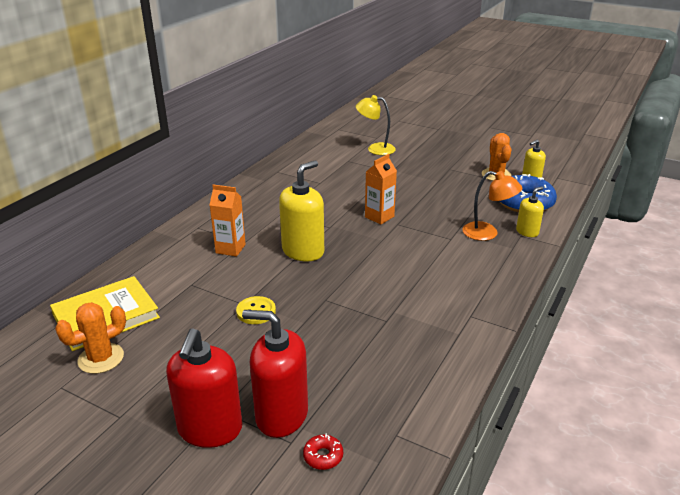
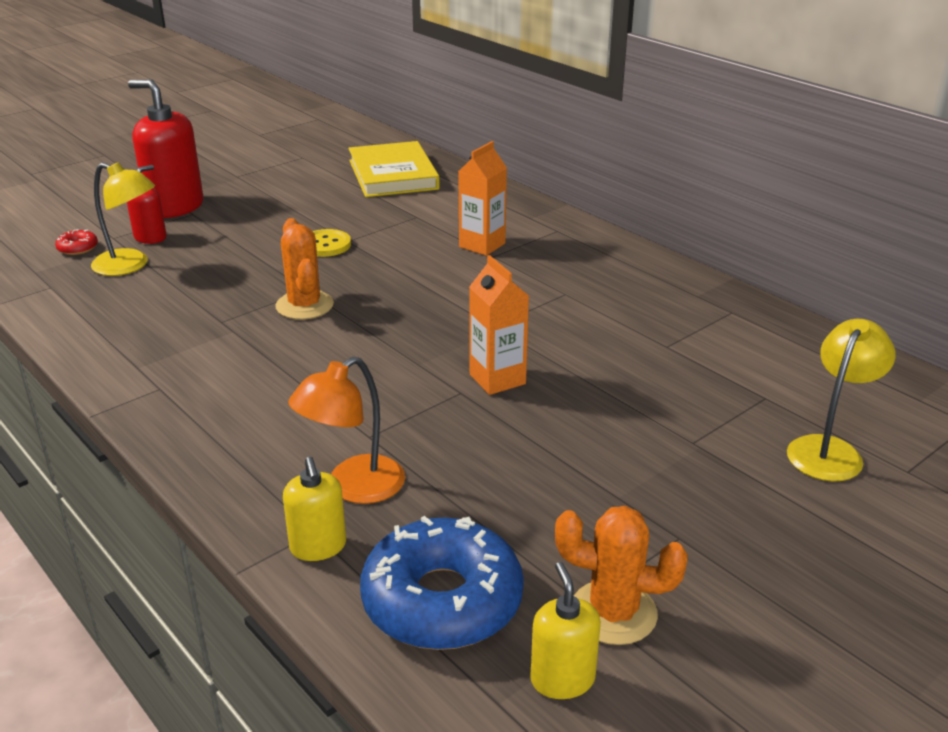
camera: 110 degrees right, 0 degrees up
(101, 358) = (325, 171): orange cactus -> orange cactus (304, 305)
(281, 415) = (150, 237): red soap dispenser -> red soap dispenser, size x0.54
(303, 251) = (436, 293): yellow soap dispenser -> none
(337, 402) = (130, 266): none -> yellow lamp

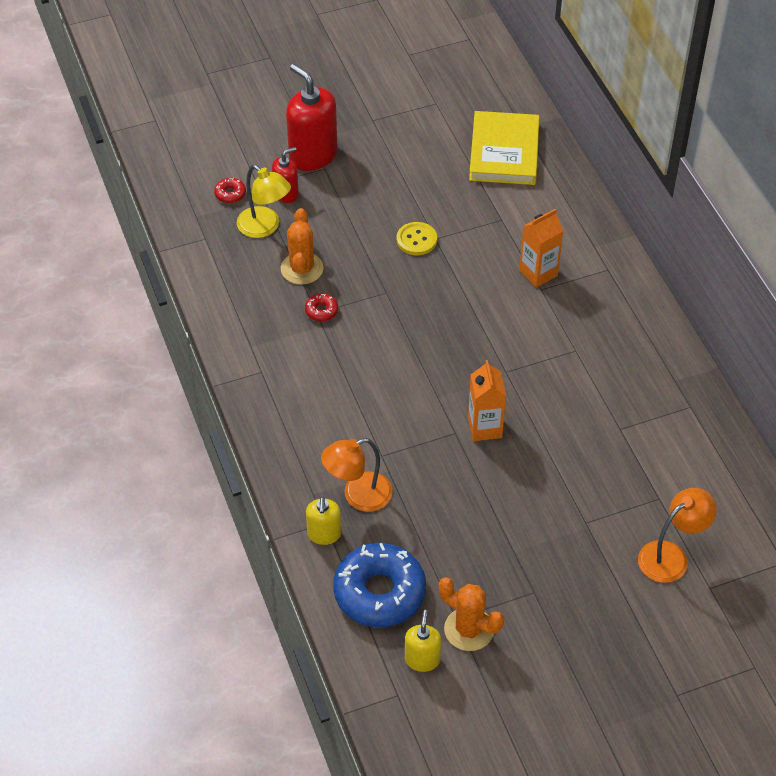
camera: 20 degrees right, 20 degrees up
(228, 318) = (321, 311): none -> red donut
(304, 305) = (379, 311): orange cactus -> orange cactus (302, 269)
(829, 450) = (671, 556): yellow lamp -> orange lamp

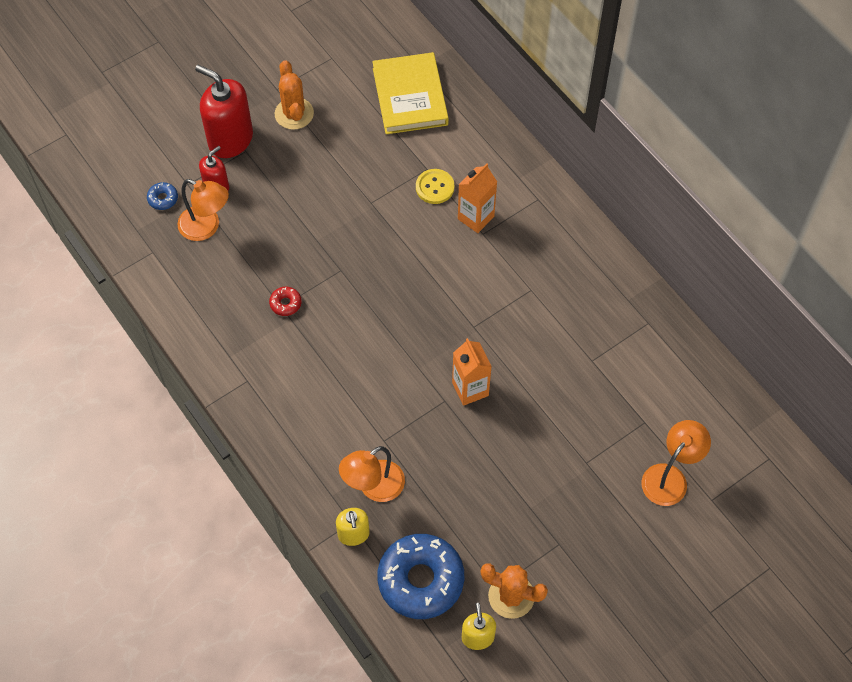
camera: 15 degrees left, 10 degrees up
(230, 194) = (163, 199): red donut -> blue donut
(265, 227) = (206, 227): yellow lamp -> orange lamp
(302, 269) = (254, 263): orange cactus -> orange cactus (294, 114)
(416, 240) = (354, 208): yellow button -> yellow button (435, 187)

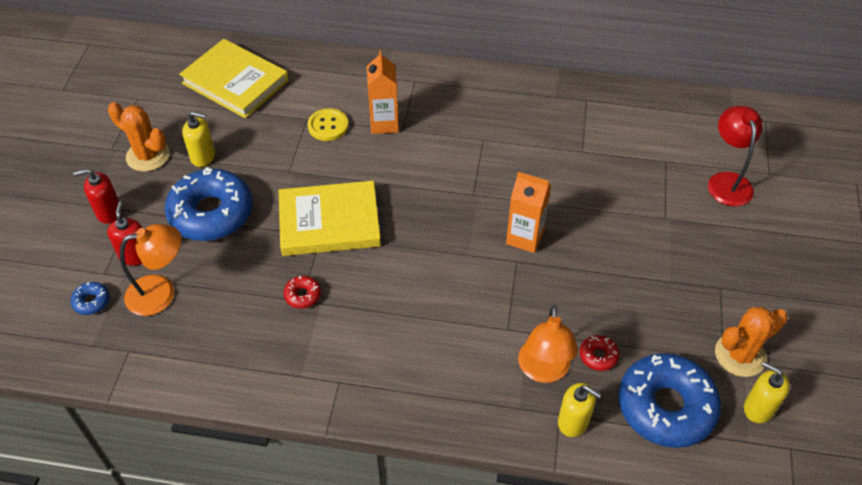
camera: 45 degrees left, 10 degrees down
(230, 139) = (108, 212): red soap dispenser -> red soap dispenser, size x0.54
(290, 194) = (211, 213): none -> blue donut
(328, 143) = (203, 156): none -> yellow soap dispenser
(356, 265) = (329, 222): none -> yellow book
(419, 510) = (598, 356): none -> red donut
(670, 477) = (727, 181): orange lamp -> red lamp

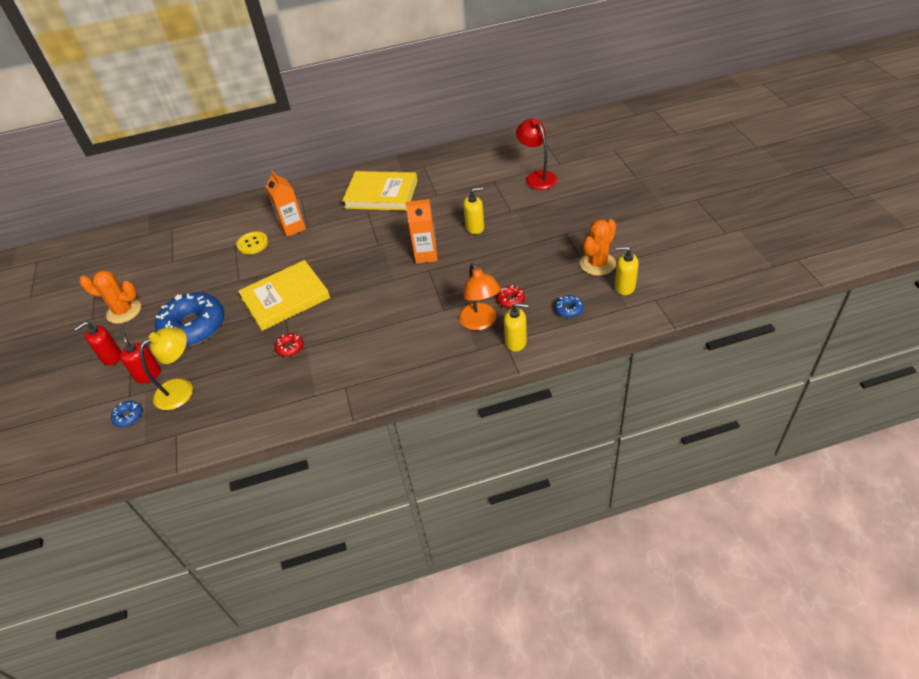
camera: 20 degrees left, 5 degrees down
(161, 292) = (181, 389): orange lamp -> yellow lamp
(203, 156) = (168, 296): yellow soap dispenser -> yellow soap dispenser (475, 227)
(235, 82) = (168, 243): yellow book -> yellow book (381, 194)
(666, 407) = (568, 309): blue donut -> blue donut, size x0.41

